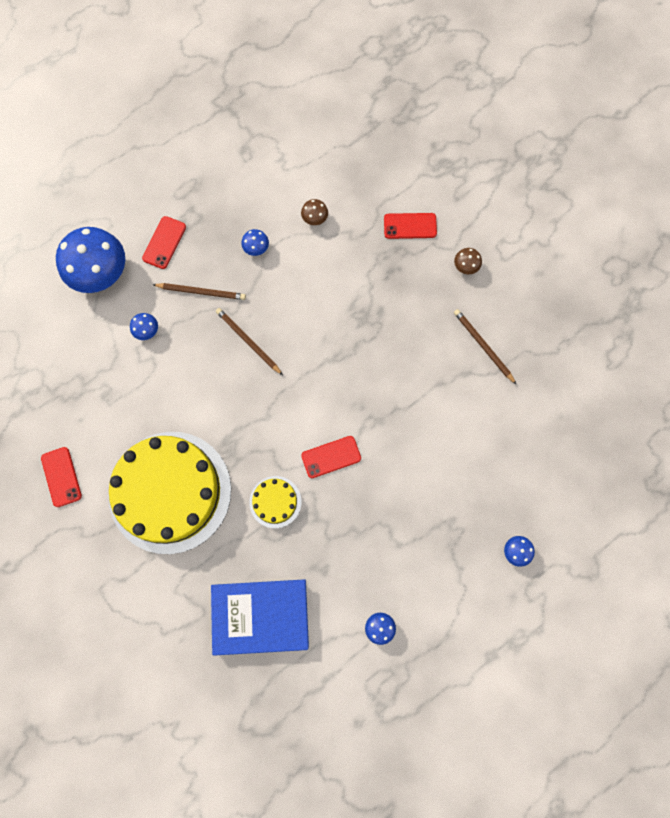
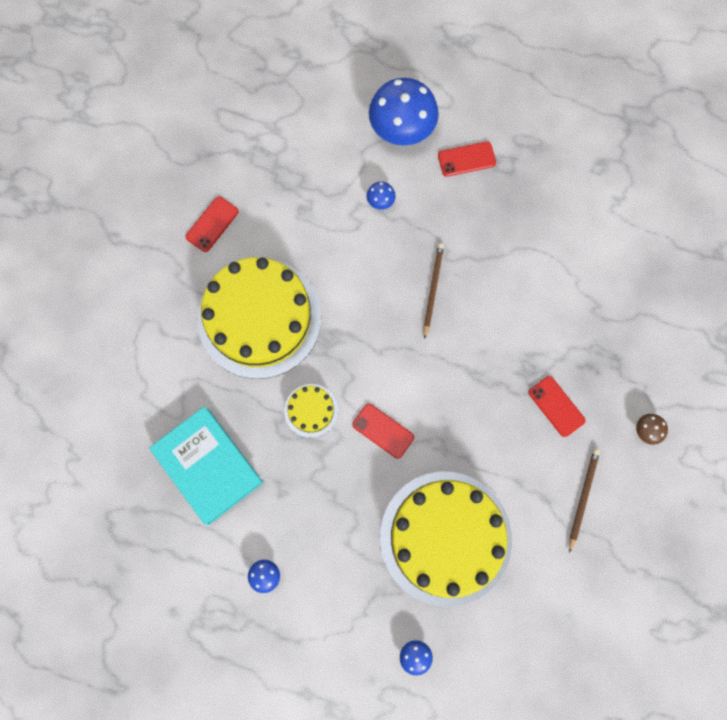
camera: 55 degrees right, 0 degrees up
(201, 292) = (447, 220): brown pencil -> none
(256, 248) = (520, 236): blue mushroom -> none
(260, 616) = (208, 466): blue book -> turquoise book
(314, 218) = (586, 266): brown mushroom -> none
(410, 226) = (645, 354): red phone -> red phone (556, 406)
(444, 467) = (445, 537): none -> yellow cake

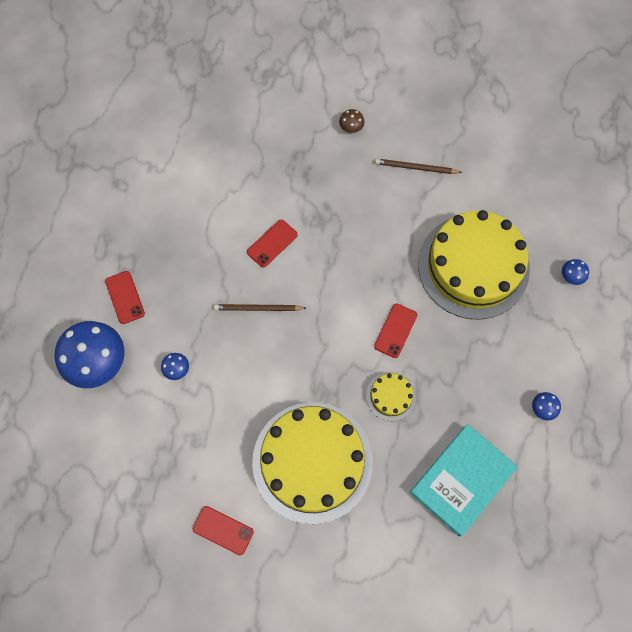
camera: 100 degrees left, 5 degrees down
(556, 406) = (345, 195): red phone -> red phone (272, 243)

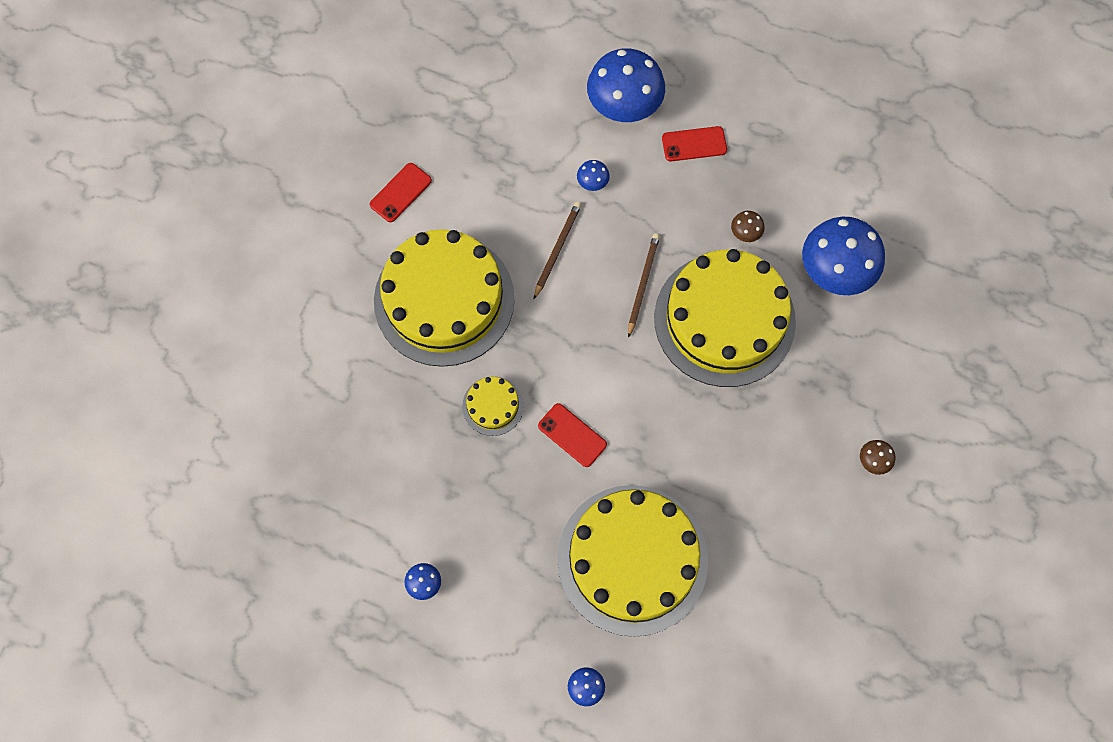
camera: 105 degrees right, 0 degrees up
(195, 243) = (745, 232): none -> brown mushroom
(212, 175) = (835, 270): none -> blue mushroom
(272, 243) = (724, 319): red phone -> yellow cake
(416, 168) = (793, 529): brown pencil -> brown pencil (557, 249)
(461, 480) = (371, 457): turquoise book -> none

